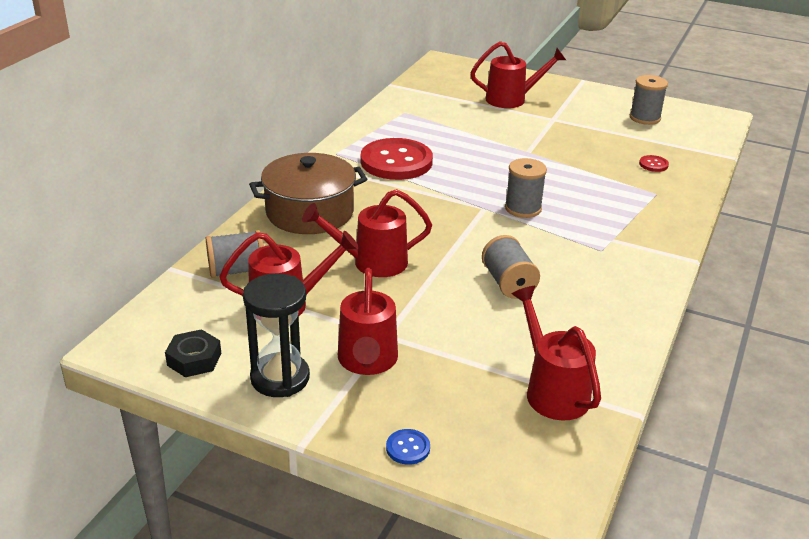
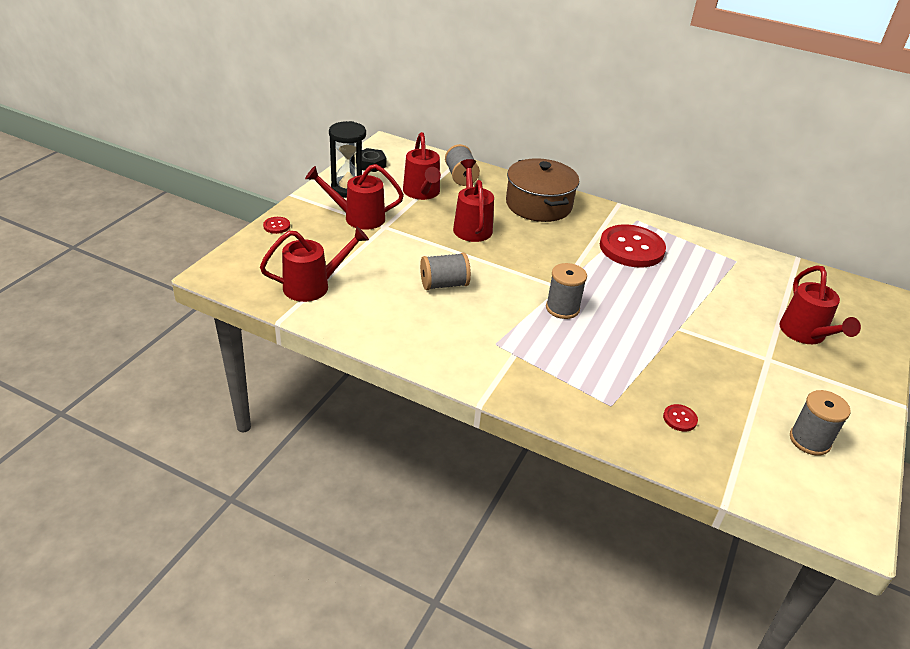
camera: 90 degrees right, 5 degrees up
(408, 448) = (276, 226): blue button -> red button

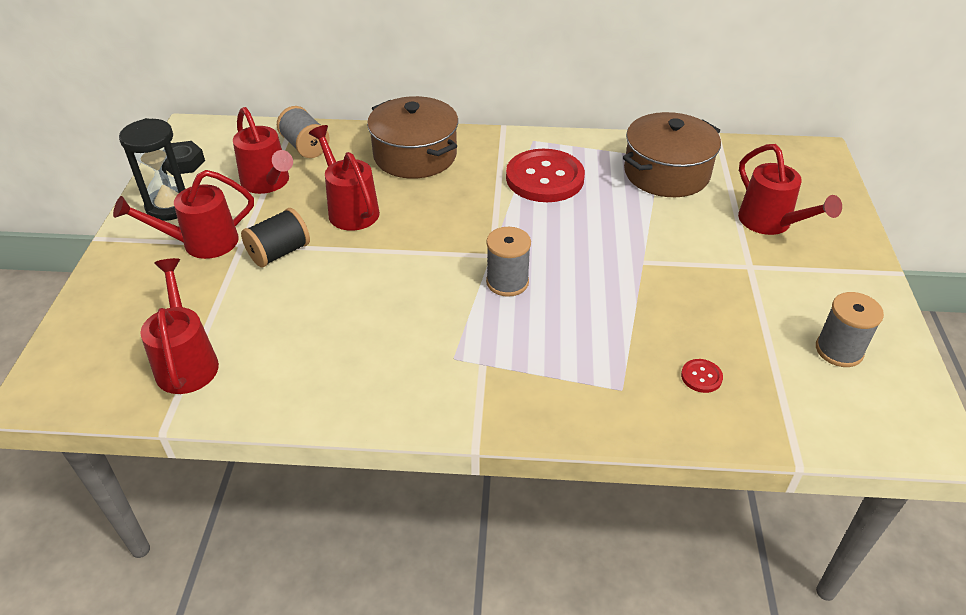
camera: 20 degrees left, 5 degrees up
(276, 226) = (96, 291): red button -> none
(313, 286) = (187, 361): red watering can -> red watering can turned 60 degrees counterclockwise
(407, 239) = (279, 253): none -> black spool
(444, 284) = (354, 299): grey spool -> none
(735, 273) = (666, 173): none -> brown pot

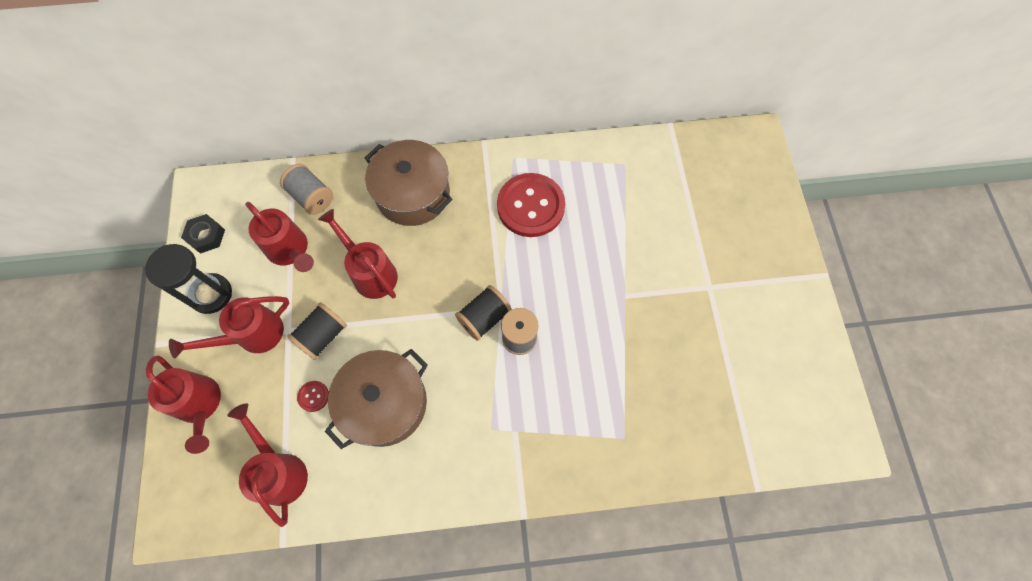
camera: 10 degrees left, 25 degrees up
(469, 260) = (484, 318): none -> black spool
(666, 173) = (633, 183): brown pot -> brown pot (384, 403)
(701, 377) = (681, 414): red button -> red button (313, 396)
(770, 223) = (722, 233): red watering can -> red watering can (200, 405)
(839, 350) = (781, 368): grey spool -> none

